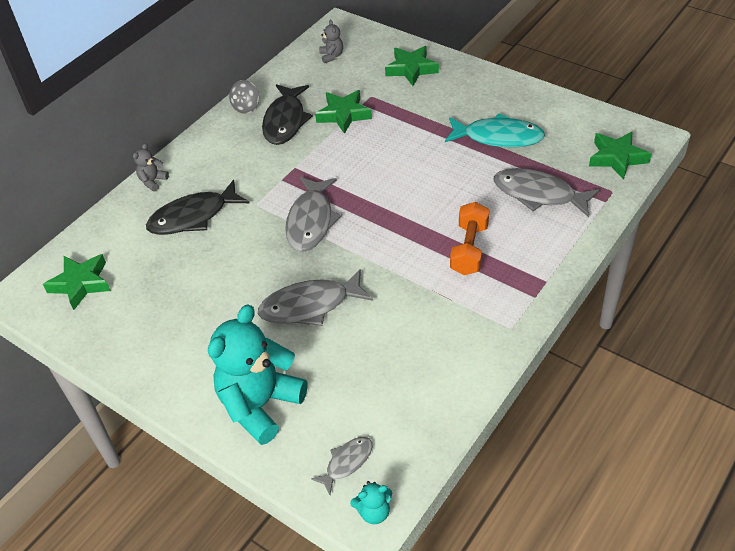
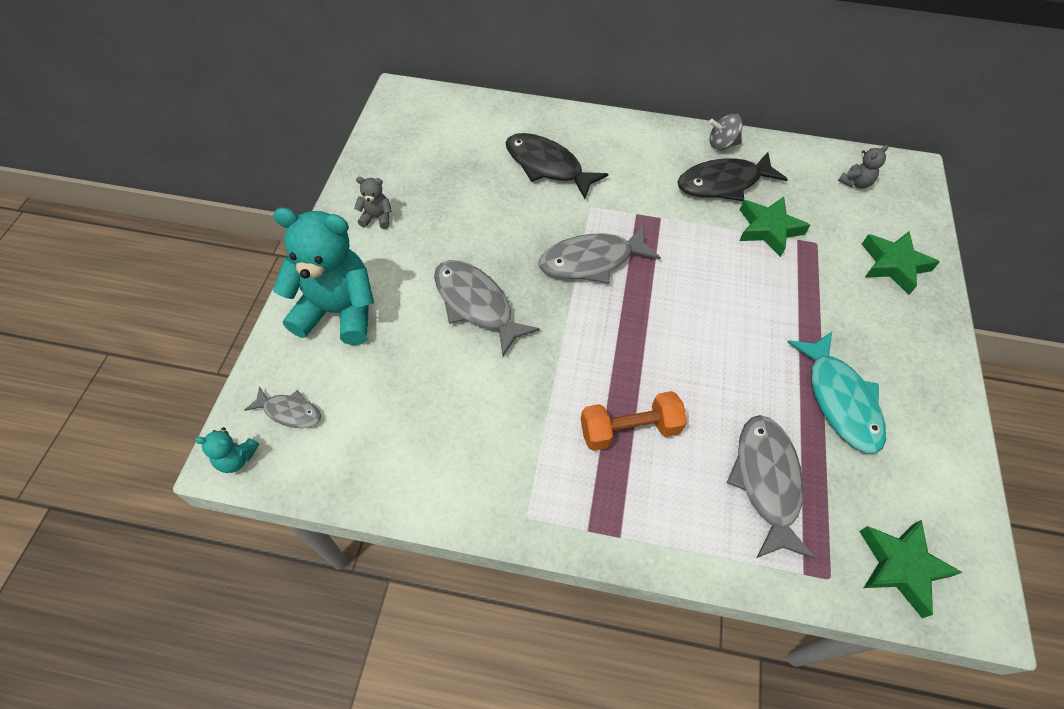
camera: 60 degrees right, 10 degrees up
(81, 283) = (430, 125): green star -> none
(153, 181) = (576, 119): grey teddy bear -> grey teddy bear (377, 218)
(374, 512) = (236, 458): turquoise teddy bear -> turquoise teddy bear turned 45 degrees counterclockwise

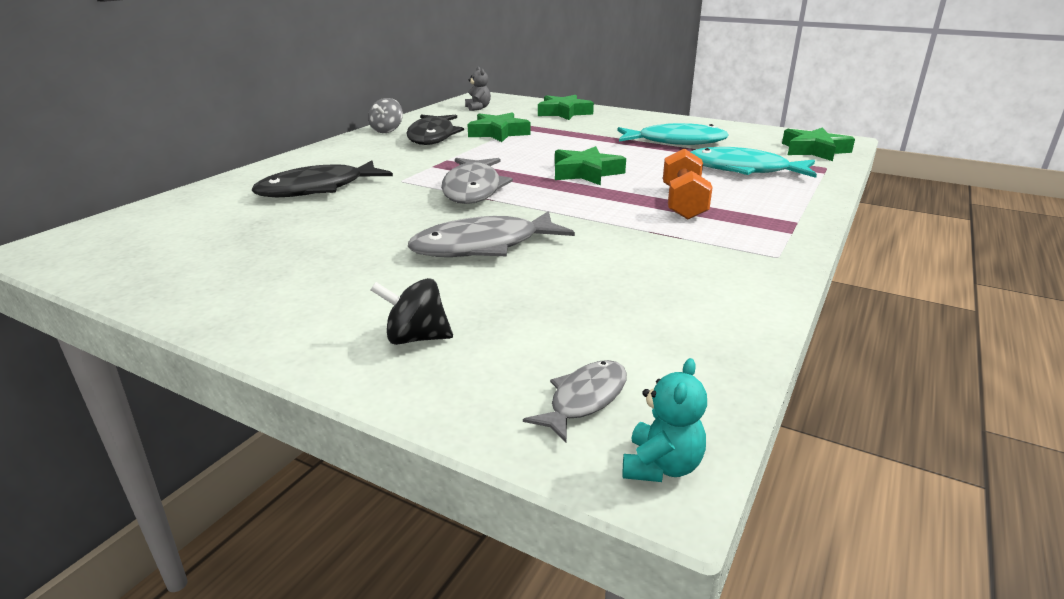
camera: 70 degrees left, 30 degrees down
(338, 311) = (416, 338): turquoise teddy bear -> black spinning top
(377, 218) = (265, 291): grey teddy bear -> none
(678, 333) = (586, 173): none -> green star
(766, 481) = (744, 170): grey fish -> turquoise fish

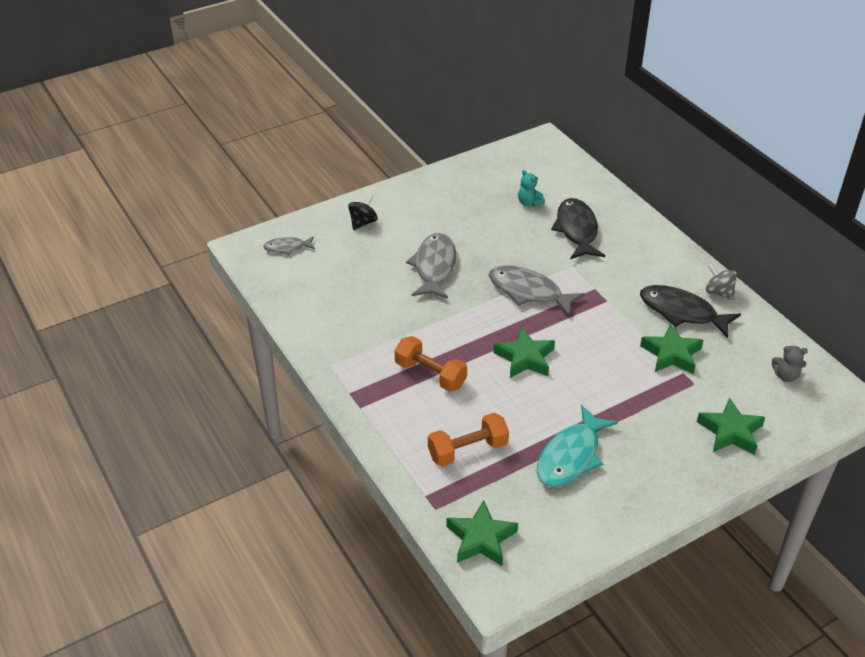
camera: 120 degrees right, 15 degrees up
(585, 399) = (287, 247): grey fish -> grey fish turned 105 degrees clockwise
(661, 466) = (244, 249): turquoise teddy bear -> turquoise teddy bear (529, 202)
(744, 170) = (467, 450): turquoise fish -> orange dumbbell

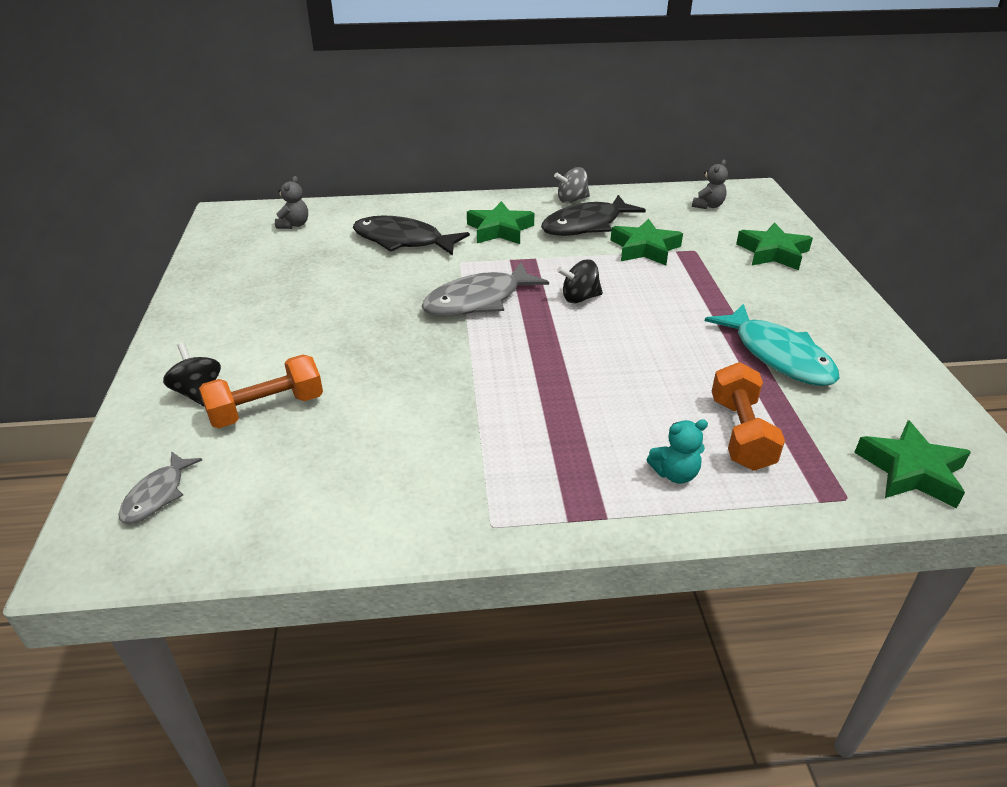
camera: 65 degrees left, 5 degrees down
(430, 374) = (576, 423): orange dumbbell -> orange dumbbell (267, 409)
(434, 267) = (363, 356): grey fish -> none
(525, 358) = (593, 338): green star -> green star (500, 230)
(529, 202) = (321, 254): turquoise teddy bear -> turquoise teddy bear (675, 474)
(555, 174) = (294, 225): none -> grey teddy bear
(569, 338) = (579, 298): none -> black spinning top

